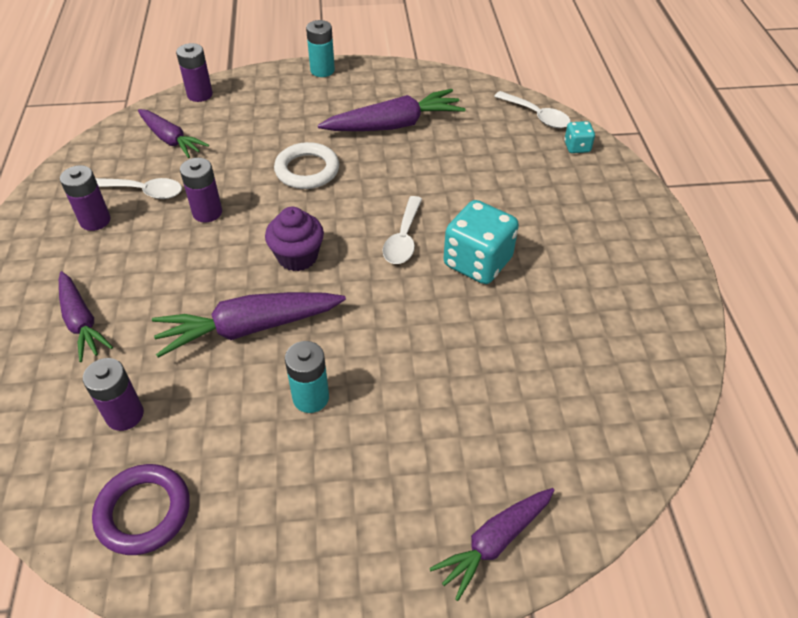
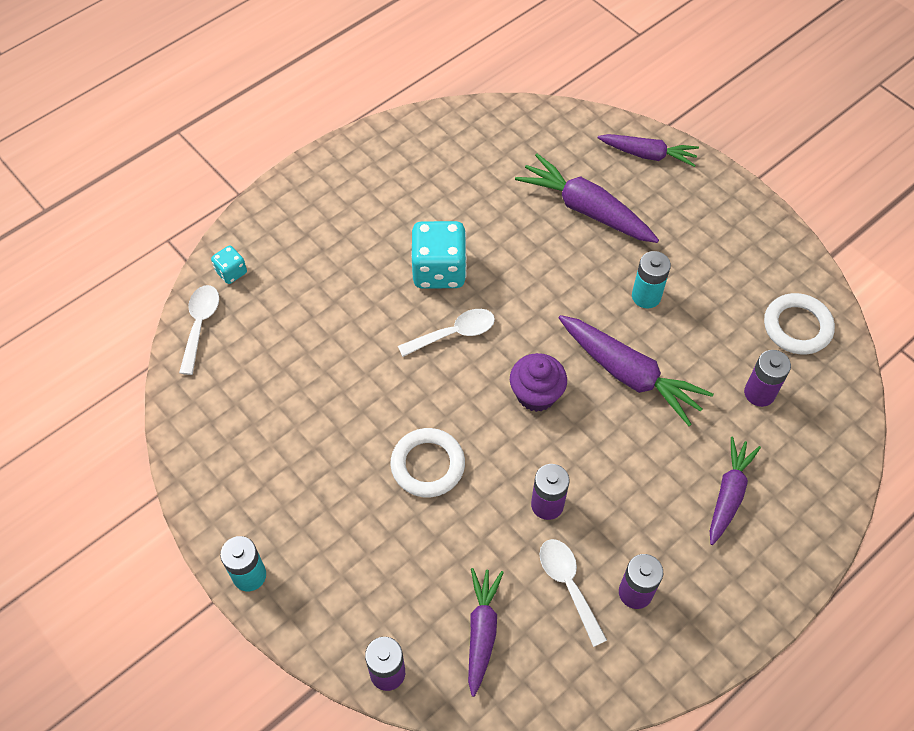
camera: 125 degrees left, 10 degrees up
(143, 512) = (797, 327): purple ring -> white ring
(394, 125) = (302, 436): purple carrot -> purple carrot (586, 209)

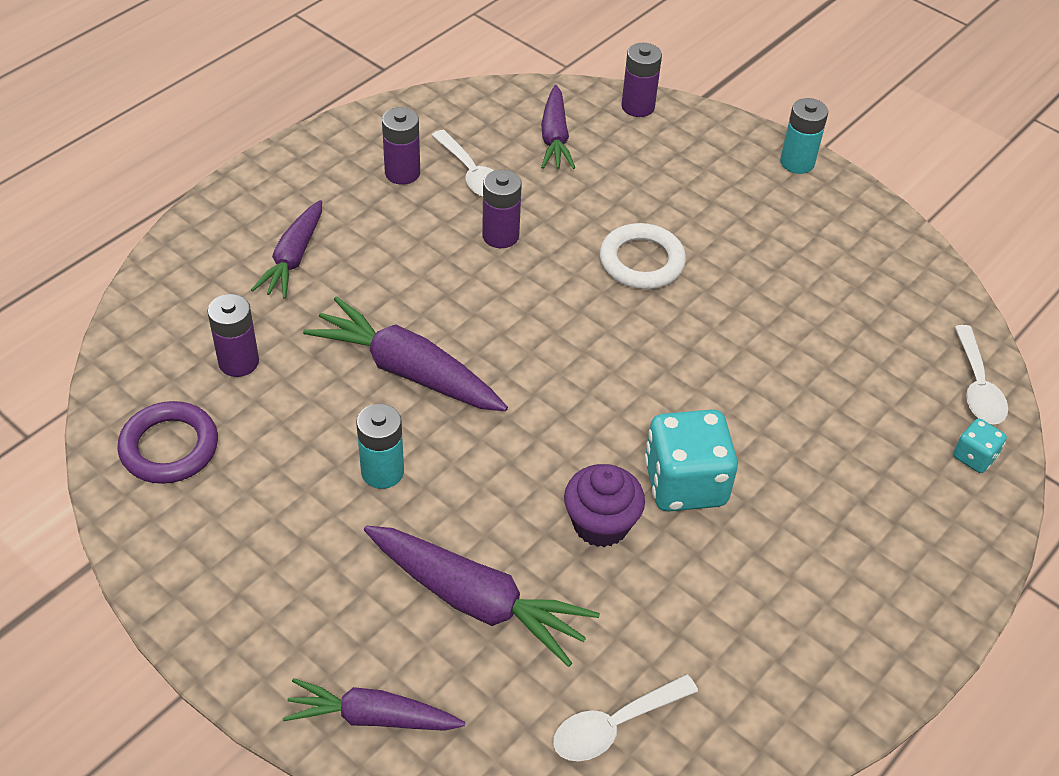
camera: 170 degrees right, 10 degrees down
(454, 333) = (644, 402): white spoon -> white spoon (614, 726)
(536, 394) = (525, 340): purple cupcake -> purple cupcake (601, 524)
(797, 327) = (169, 447): white ring -> purple ring

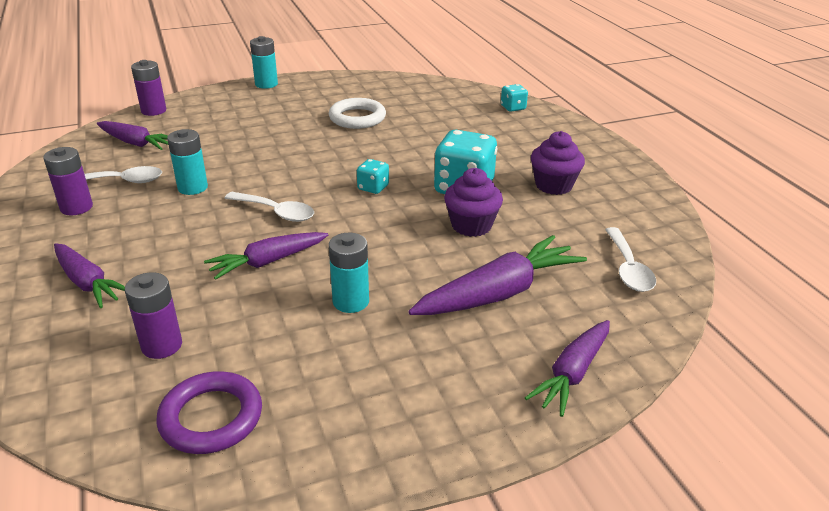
camera: 60 degrees left, 15 degrees down
(407, 371) = (268, 262): purple carrot -> purple carrot, size x0.66
(500, 236) = (192, 187): purple battery -> turquoise battery
(617, 392) = (373, 188): none -> turquoise dice
(641, 261) = (279, 148): white ring -> white ring (357, 118)
(768, 582) = (553, 185): none -> purple cupcake
(977, 386) = (470, 93): white spoon -> white spoon (276, 212)

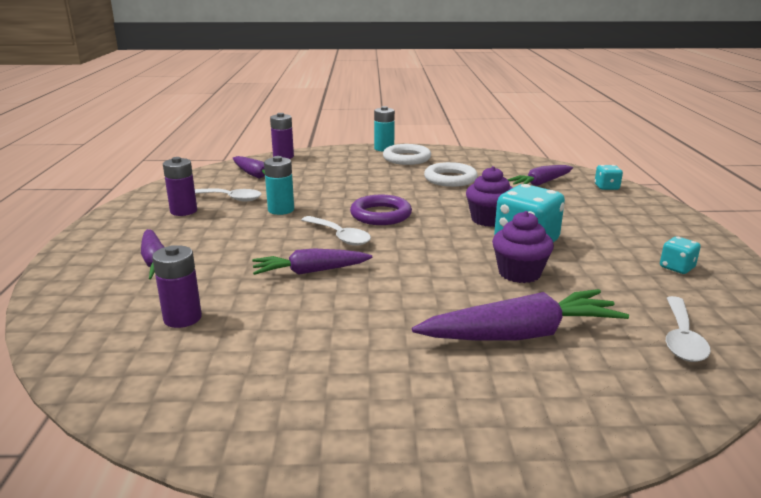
camera: 20 degrees right, 10 degrees down
(211, 417) = (186, 383): purple ring -> purple ring (381, 215)
(298, 95) = (407, 158): none -> white ring
(351, 301) = (367, 315): turquoise battery -> none
(373, 188) = (437, 230): turquoise dice -> turquoise dice (677, 268)
(553, 185) = (623, 253): purple cupcake -> purple cupcake (488, 220)
(572, 374) = (572, 426): purple carrot -> purple carrot (540, 183)

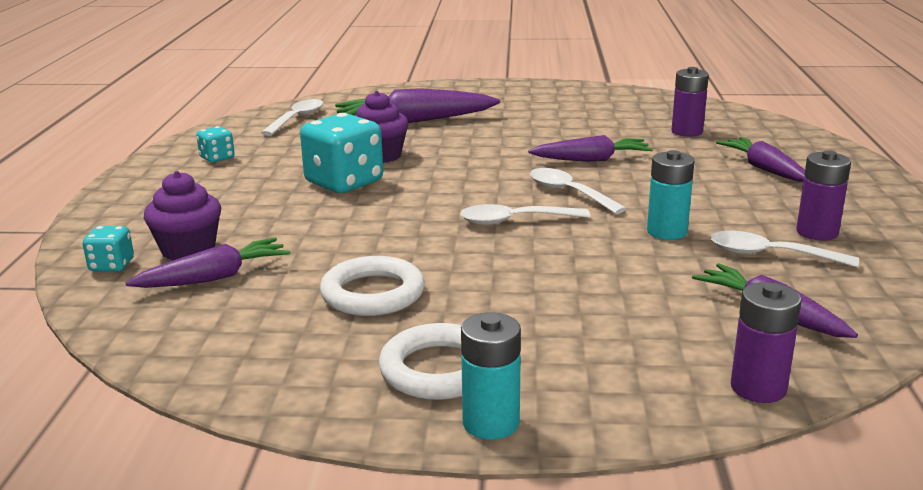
camera: 175 degrees left, 0 degrees up
(381, 215) = (514, 221): purple ring -> white spoon
(488, 220) = (365, 211): purple cupcake -> purple cupcake (188, 250)

